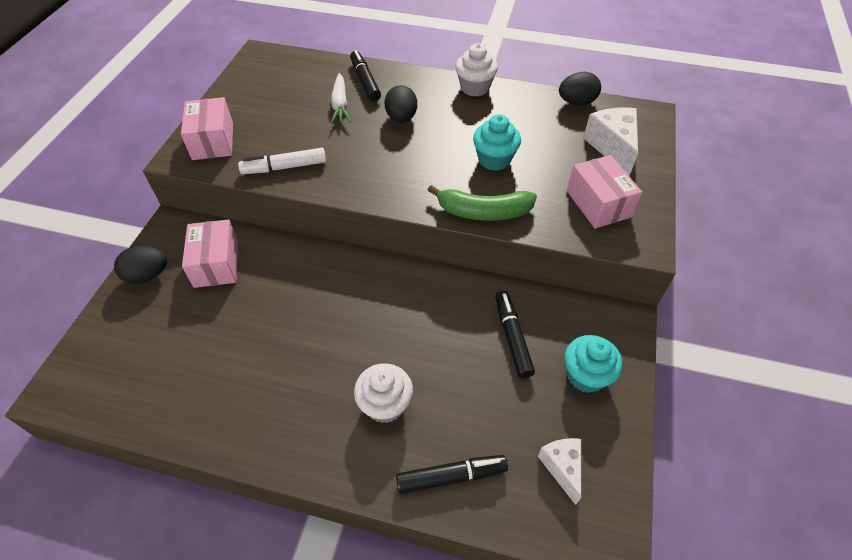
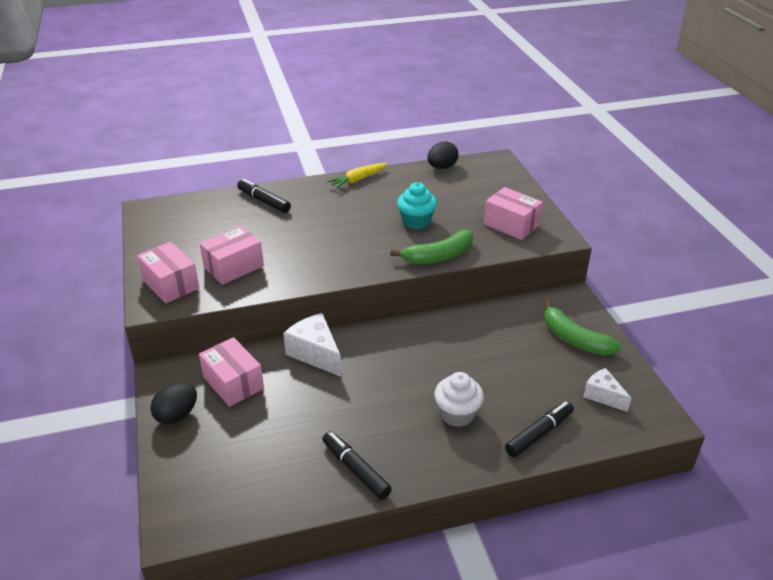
camera: 30 degrees left, 15 degrees down
(279, 144) = (234, 267): none -> pink box
(284, 167) = (255, 281): white marker -> none
(340, 105) = (259, 224): white carrot -> none
(401, 118) = (319, 217): black egg -> none
(474, 88) = (358, 180): white cupcake -> yellow carrot
(512, 338) = (509, 337): black marker -> black marker (356, 470)
(586, 375) = (574, 339): turquoise cupcake -> green banana
(612, 147) = (491, 188): white cheese -> white cheese (315, 354)

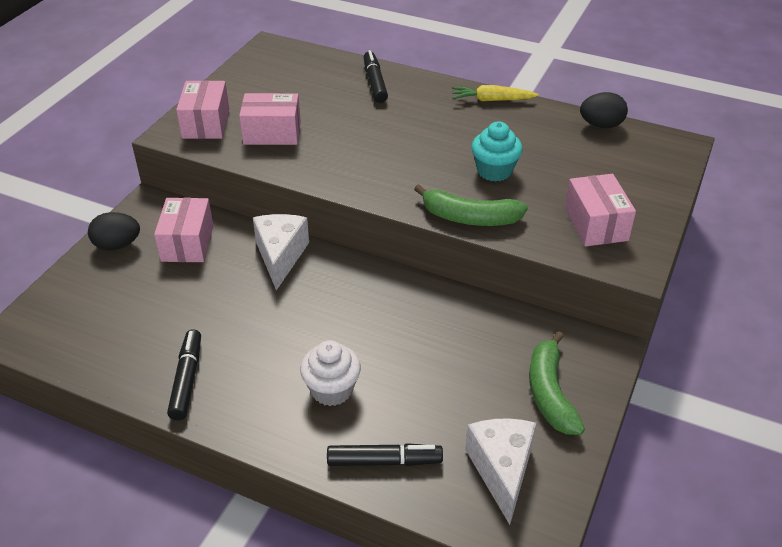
camera: 40 degrees right, 5 degrees up
(603, 396) = (501, 470): white cheese -> white cheese, size x1.57

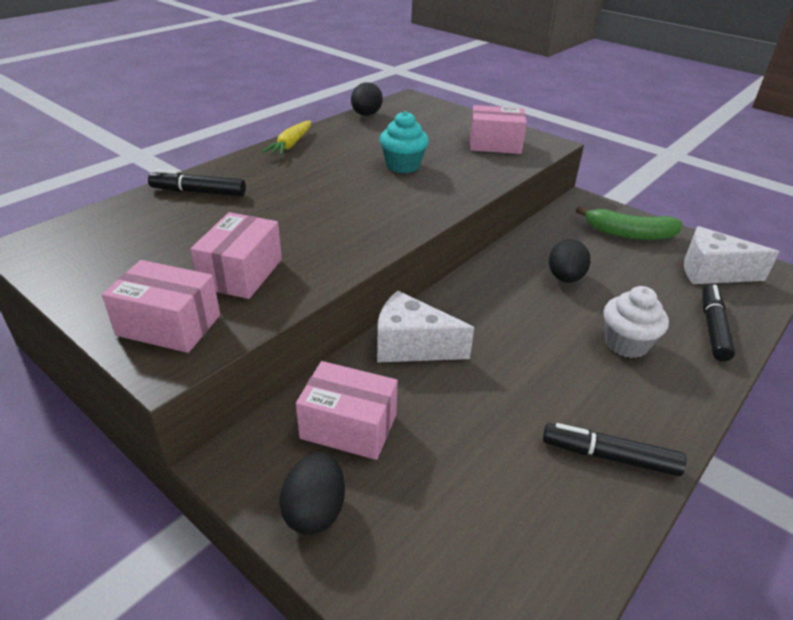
camera: 75 degrees left, 5 degrees down
(424, 341) = (565, 278): none -> black egg
(470, 218) = (466, 189): green banana -> none

